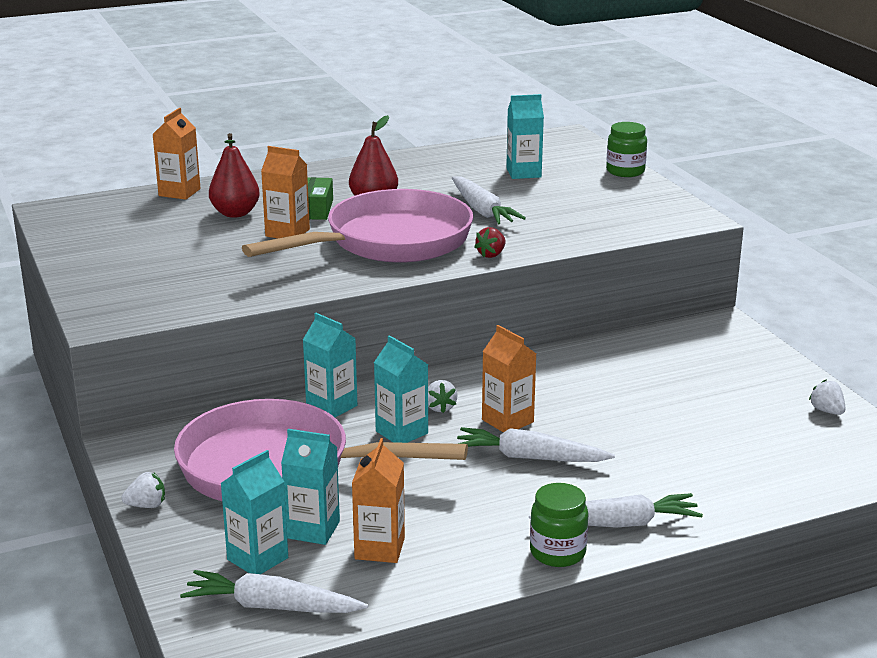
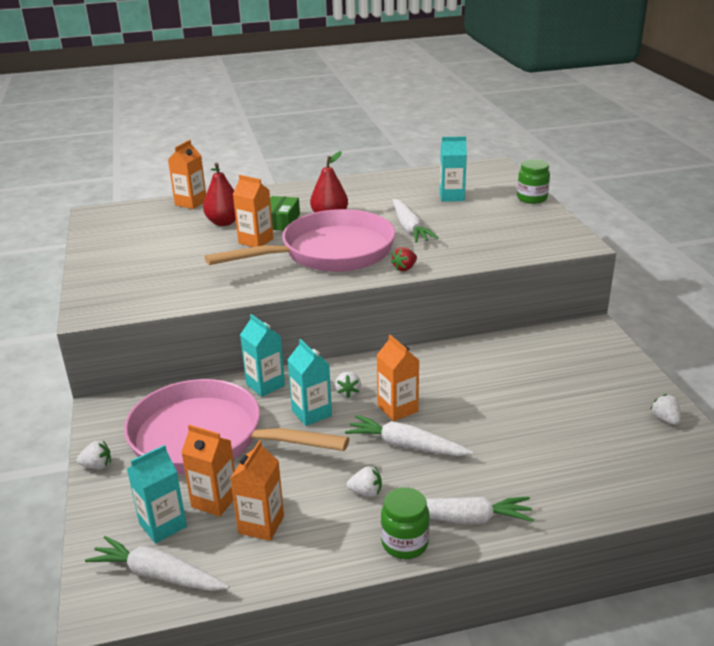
camera: 10 degrees right, 5 degrees up
(313, 530) = (214, 501): turquoise carton -> orange carton
(496, 507) = (366, 492): none -> white strawberry

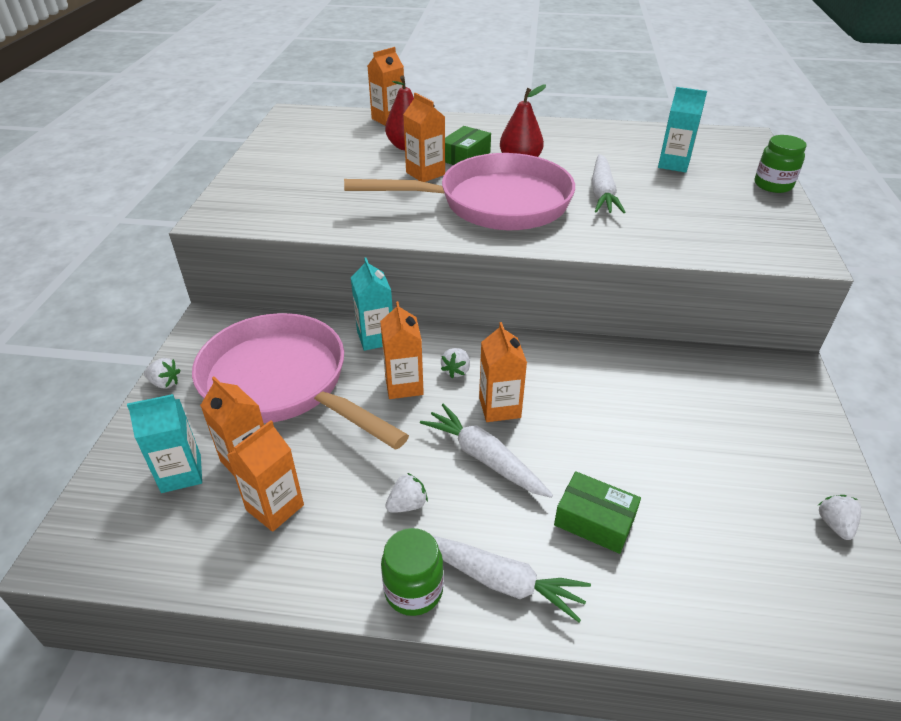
camera: 20 degrees right, 10 degrees up
(158, 575) = (141, 533): white carrot -> none
(311, 413) = (404, 385): turquoise carton -> orange carton
(366, 492) = (407, 505): white strawberry -> white strawberry turned 60 degrees counterclockwise
(404, 268) = (568, 241): red strawberry -> none
(508, 462) = (594, 520): none -> green box

